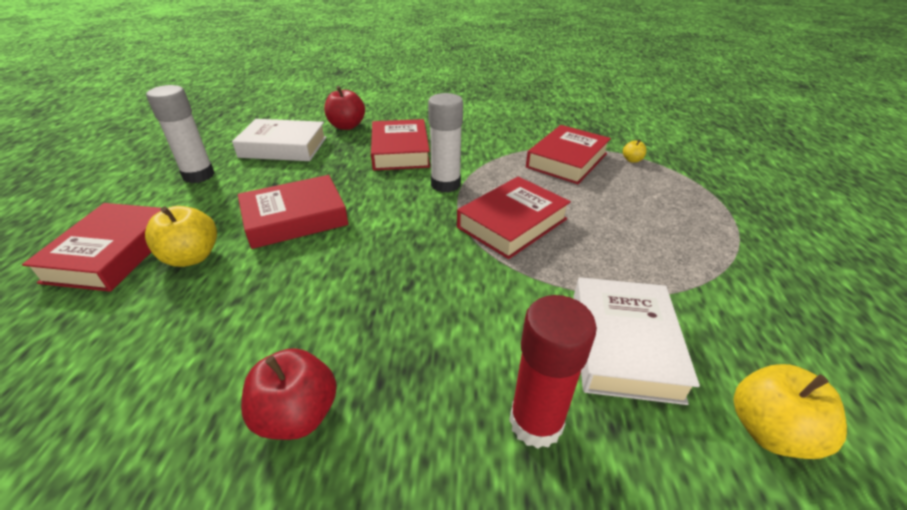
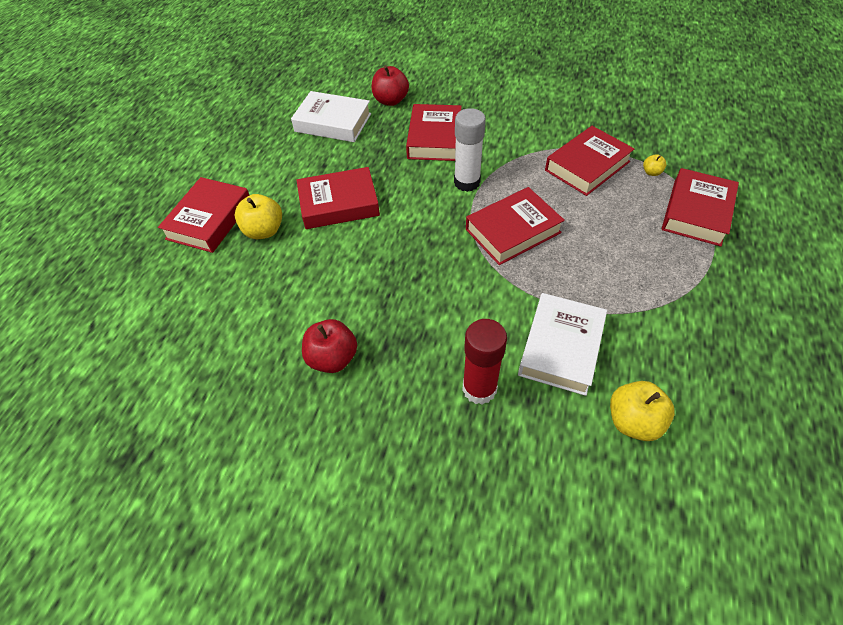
camera: 15 degrees right, 15 degrees up
(199, 175) = (264, 149): white glue stick -> none
(694, 187) = (696, 212): none -> red book

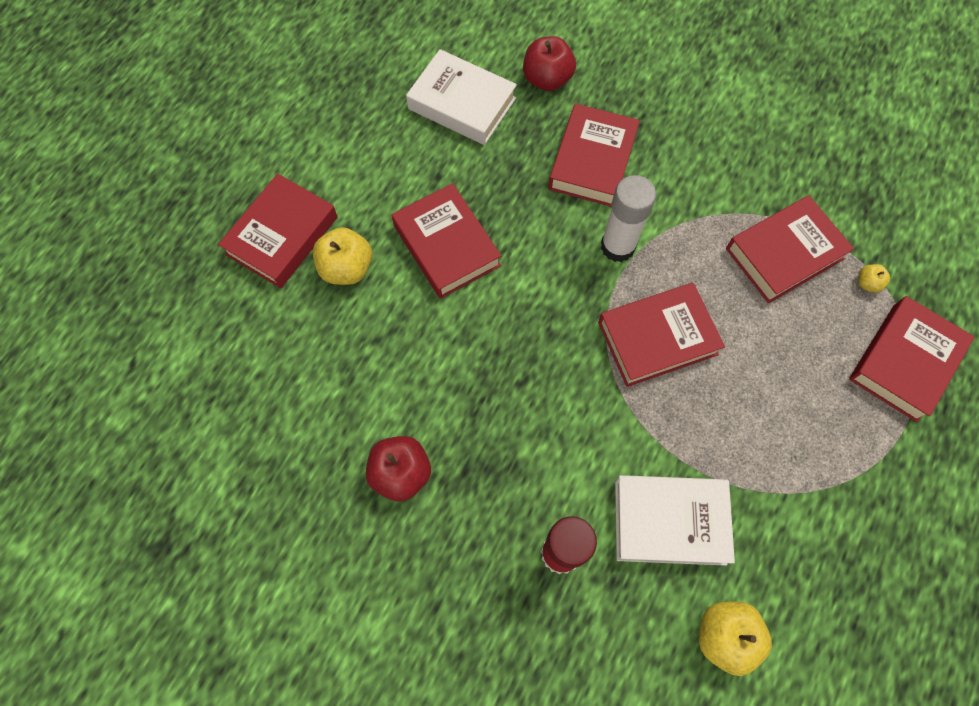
camera: 10 degrees right, 15 degrees up
(339, 204) = (446, 246): red book -> red book turned 60 degrees clockwise
(560, 347) = (669, 521): white book -> white book turned 60 degrees clockwise

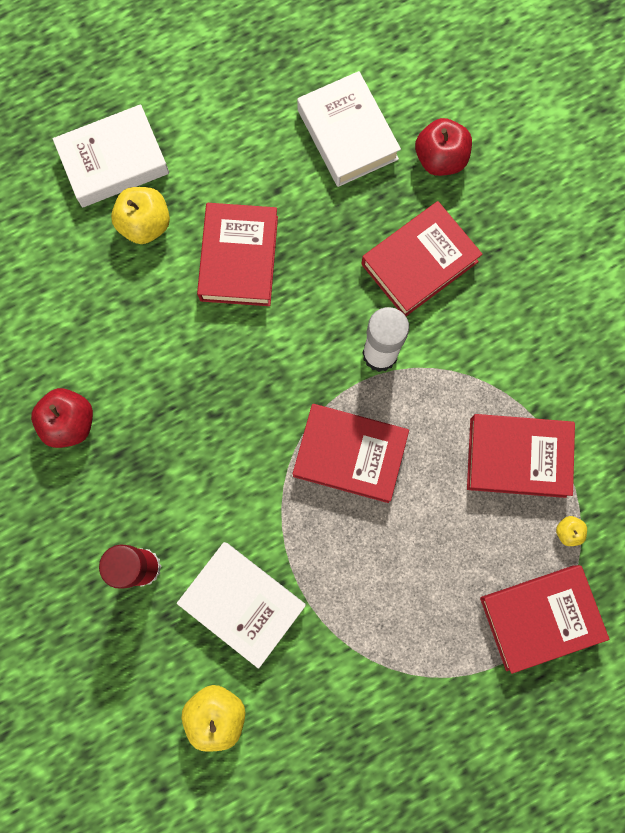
camera: 35 degrees right, 10 degrees up
(282, 236) = (114, 161): red book -> white book

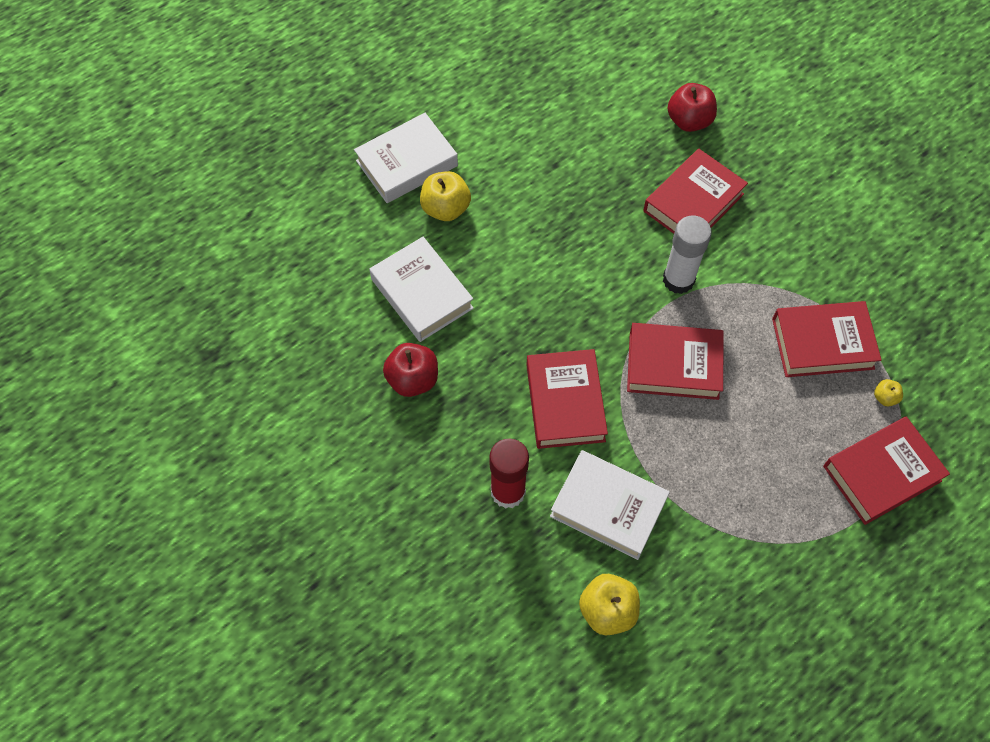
camera: 10 degrees left, 15 degrees down
(239, 258) = (535, 223): red book -> red book (565, 402)
(347, 134) = (605, 114): white book -> white book (421, 294)

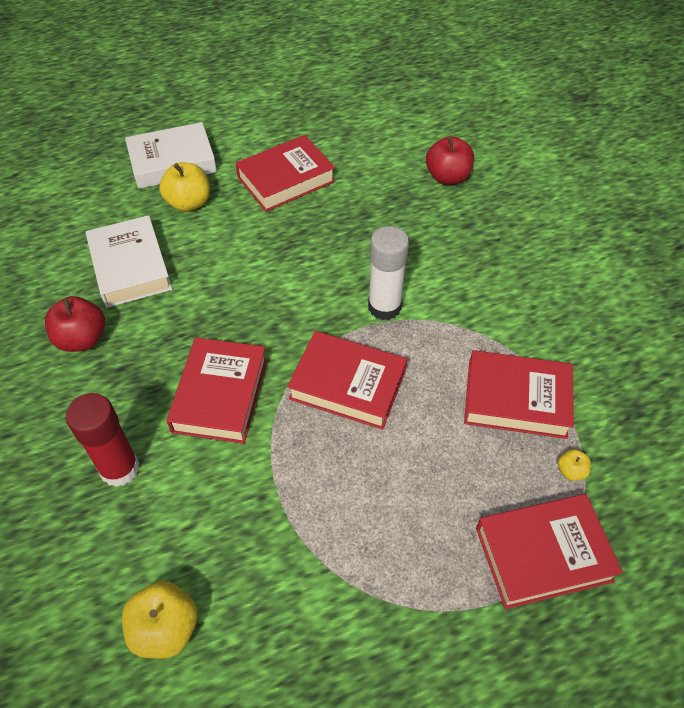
camera: 15 degrees right, 10 degrees down
(608, 507) = (217, 512): white book -> none
(693, 202) = (425, 243): red book -> red book (286, 179)

